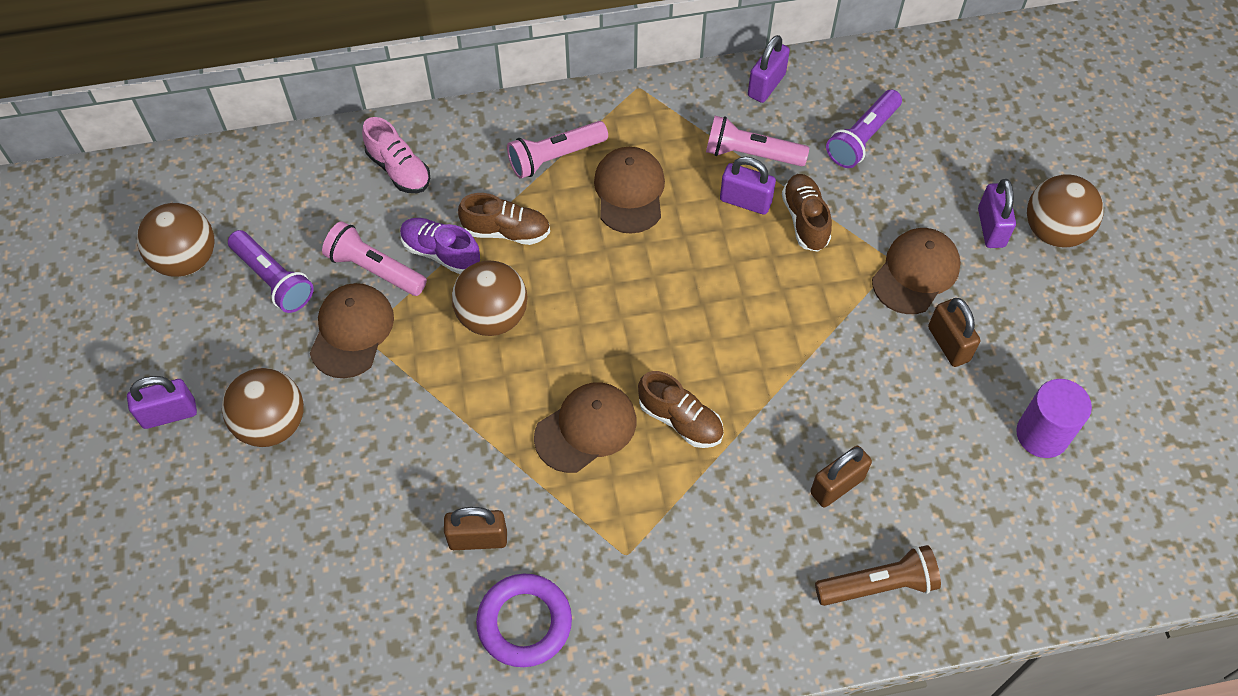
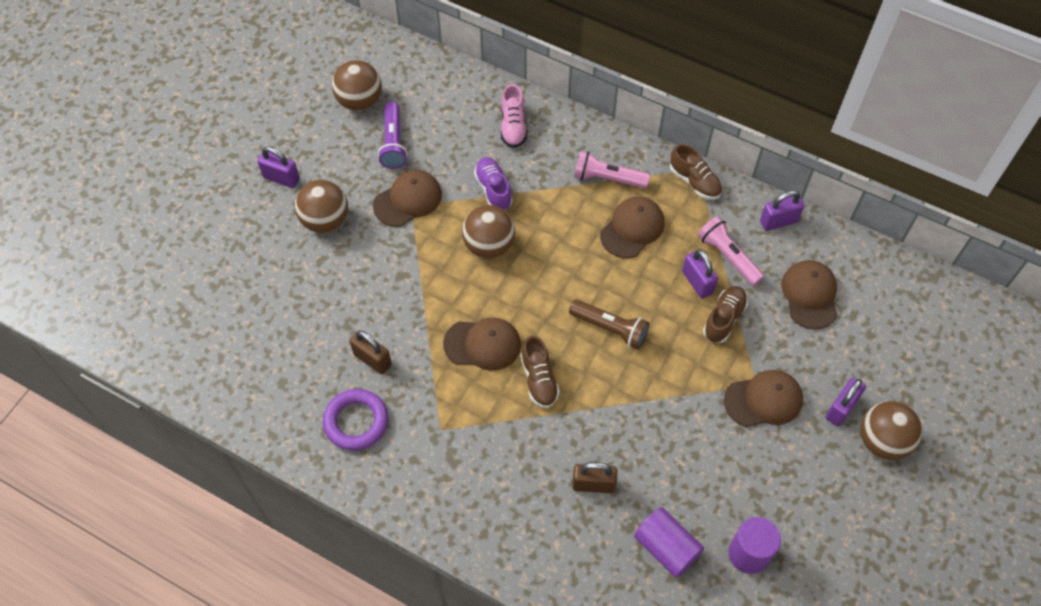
camera: 40 degrees right, 0 degrees up
(375, 269) = (450, 174): pink flashlight -> none
(506, 231) = (540, 202): brown shoe -> brown shoe (694, 181)
(862, 138) = (810, 295): purple flashlight -> brown cap
(878, 585) = (564, 557): brown flashlight -> brown flashlight (610, 328)
(948, 344) = (742, 457): brown padlock -> none
(964, 492) = (666, 548): none -> purple cylinder

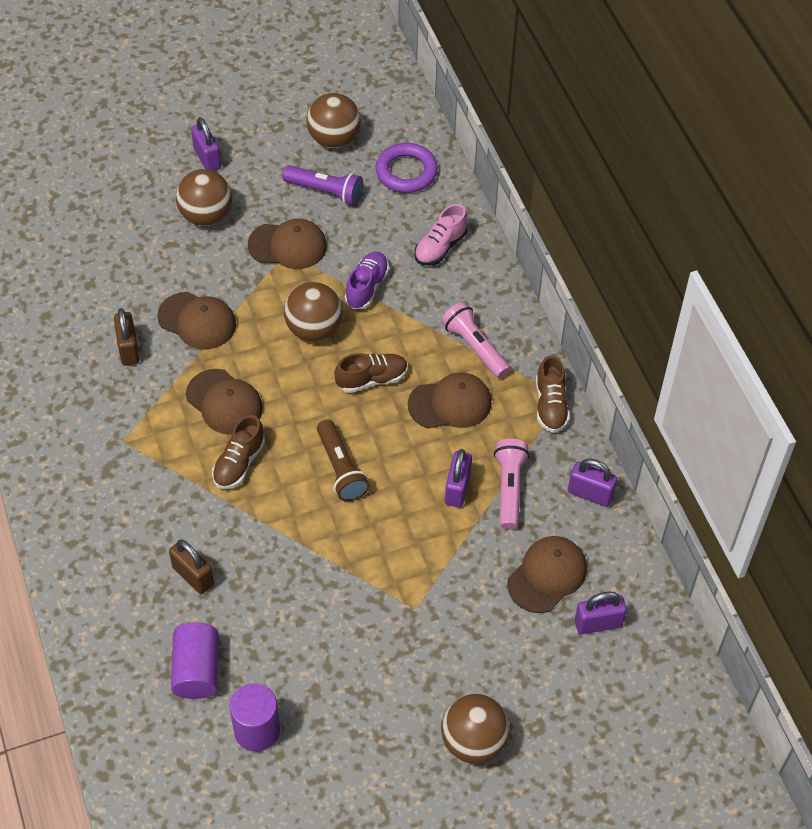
camera: 40 degrees right, 5 degrees down
(356, 422) = (67, 386): purple ring -> purple ring (406, 172)
(393, 143) = (325, 191): purple flashlight -> purple flashlight turned 105 degrees counterclockwise
(724, 319) = (446, 535): brown shoe -> brown shoe (372, 379)
(763, 400) = (406, 626): brown cap -> brown cap (197, 321)
(841, 408) = (467, 686): purple padlock -> purple padlock (598, 623)

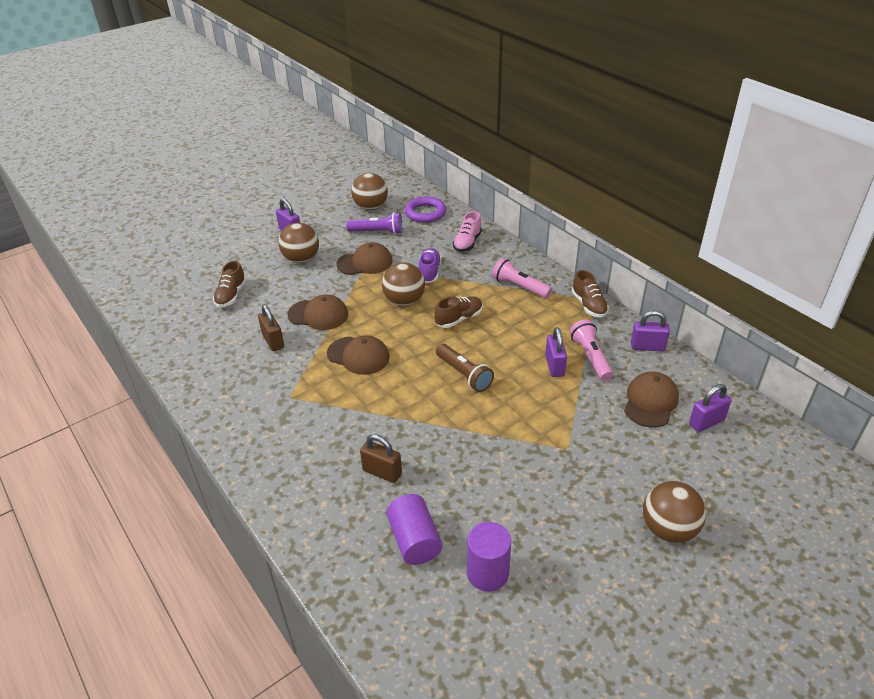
camera: 15 degrees left, 15 degrees down
(239, 463) = (386, 389): brown shoe -> brown shoe (231, 295)
(450, 404) = (521, 320): brown cap -> none

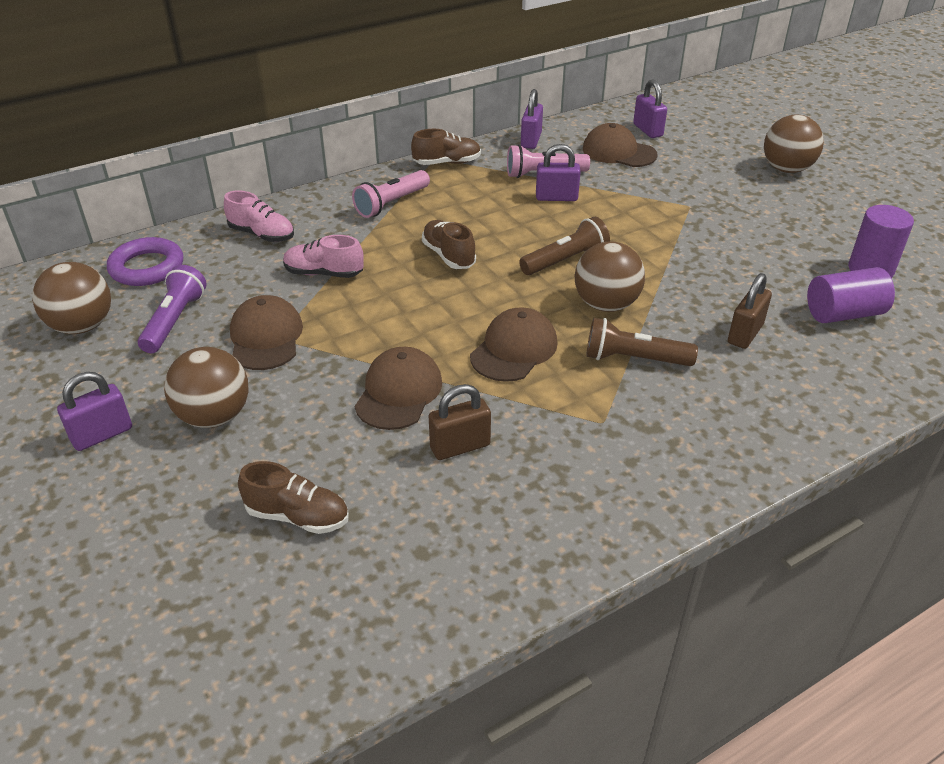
camera: 85 degrees left, 0 degrees up
(350, 411) = (634, 359): none -> brown flashlight
(404, 301) = (390, 301): brown ball -> brown ball (606, 304)
(429, 272) = (324, 273): purple shoe -> pink shoe

